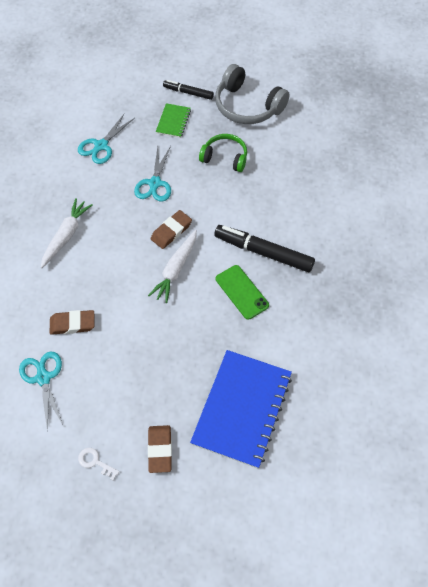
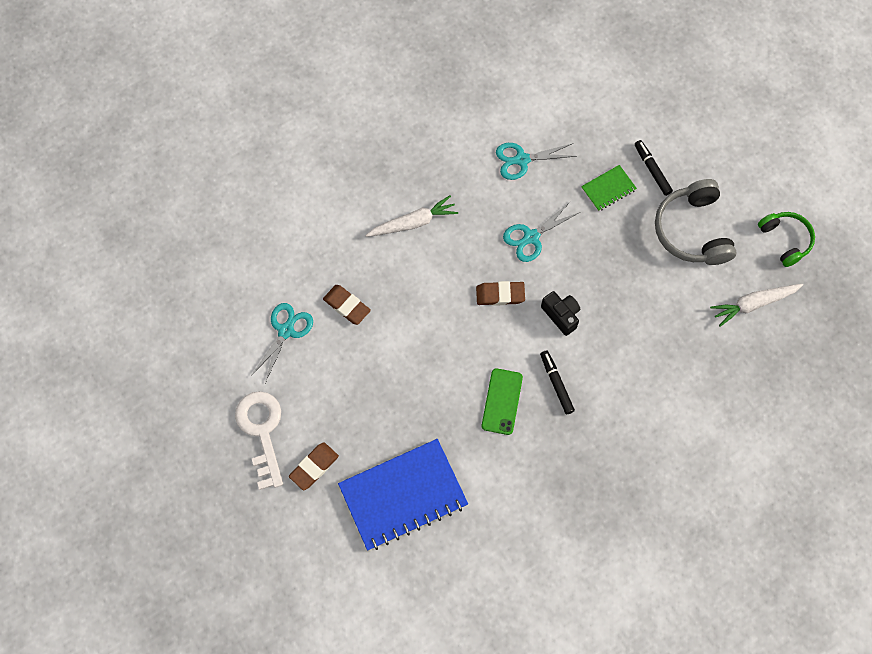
camera: 45 degrees right, 10 degrees up
(95, 462) = (262, 431): white key -> white key, size x2.26
(175, 270) = (469, 333): white carrot -> white carrot (753, 304)
(222, 211) = (561, 315): none -> black camera
(225, 157) = (617, 265): green headphones -> green headphones (785, 240)
(263, 252) = (556, 383): black marker -> black marker, size x0.58

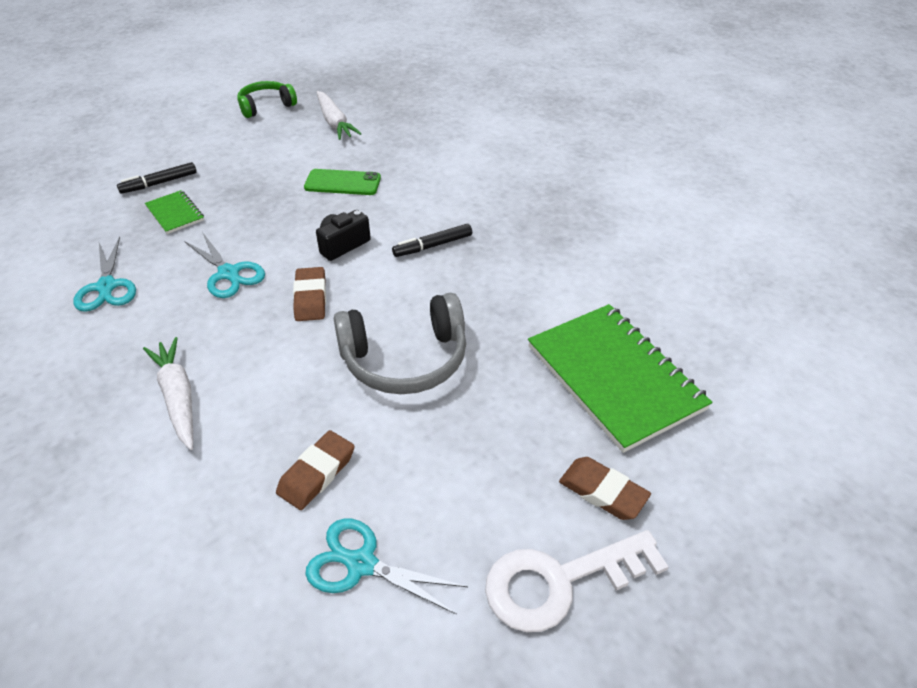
camera: 95 degrees left, 25 degrees down
(403, 495) = (614, 377): blue notebook -> green notebook
(502, 401) = (461, 289): green phone -> green phone (342, 183)
(692, 230) = (244, 157): grey headphones -> grey headphones (405, 359)

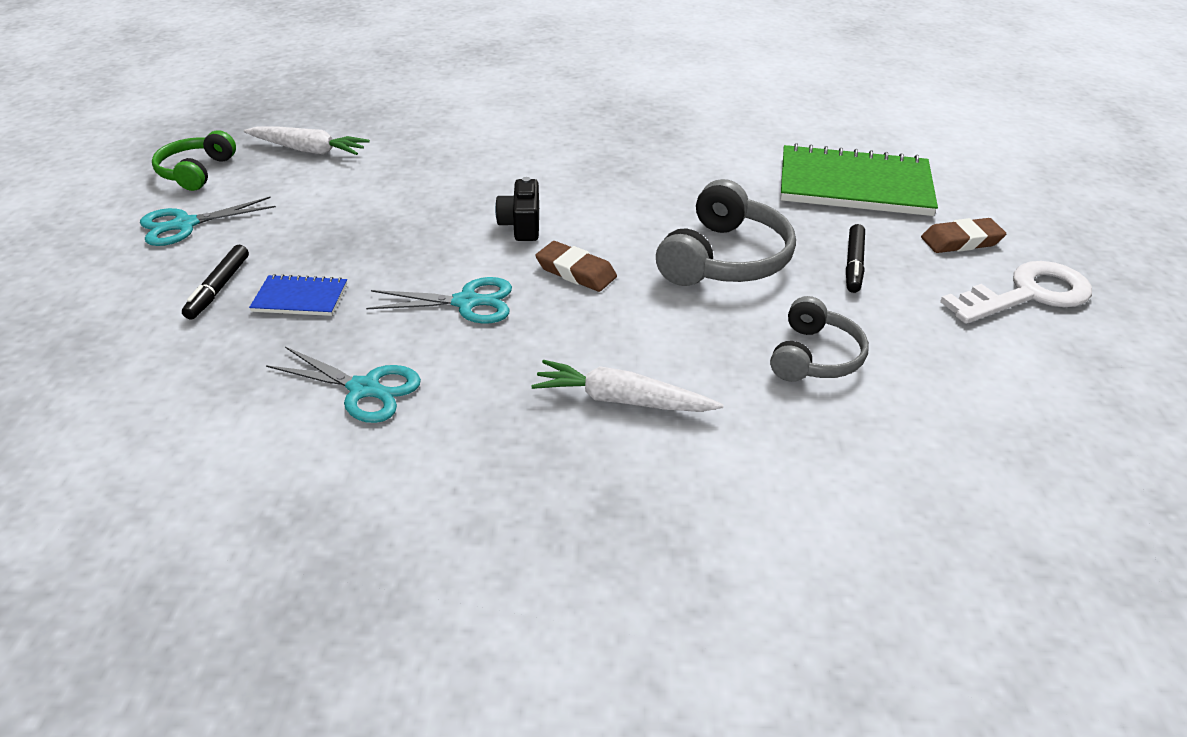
camera: 50 degrees left, 5 degrees down
(175, 213) = (300, 298): green notebook -> blue notebook
(316, 473) = (815, 357): brown eraser -> grey headphones
(342, 183) = (422, 187): green phone -> none
(361, 564) = (939, 373): turquoise scissors -> turquoise scissors (185, 225)
(433, 246) = (593, 185): black marker -> black marker (853, 264)
(559, 581) = (1027, 294): white key -> white key turned 135 degrees counterclockwise

